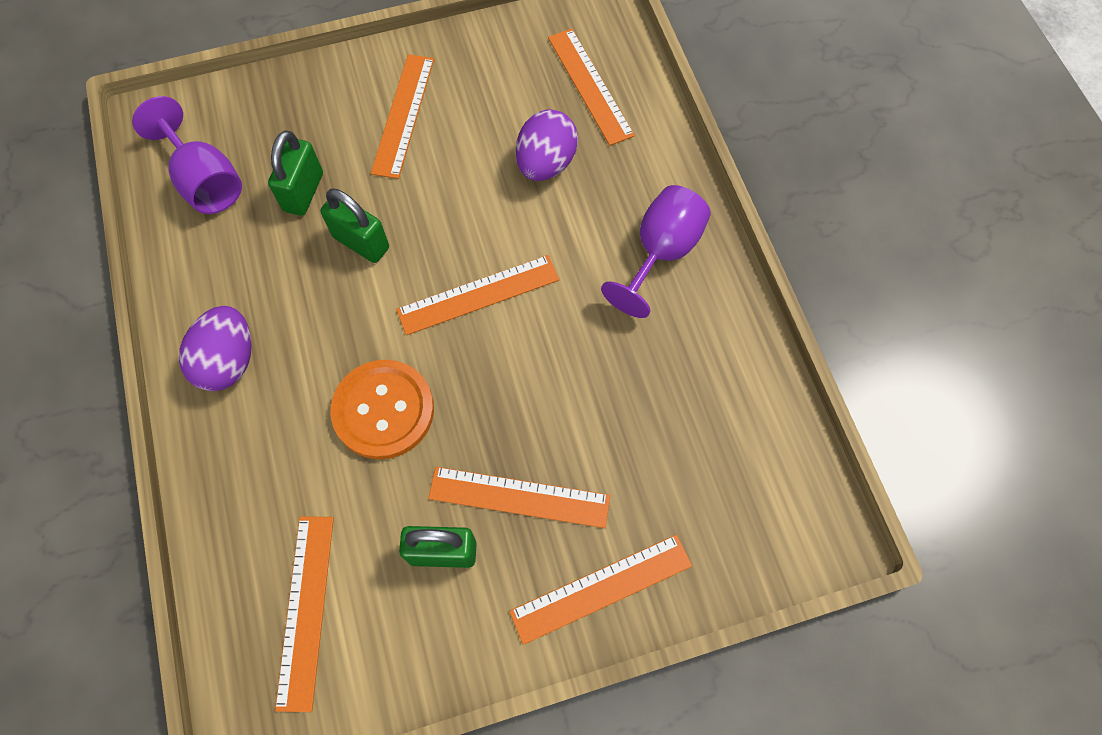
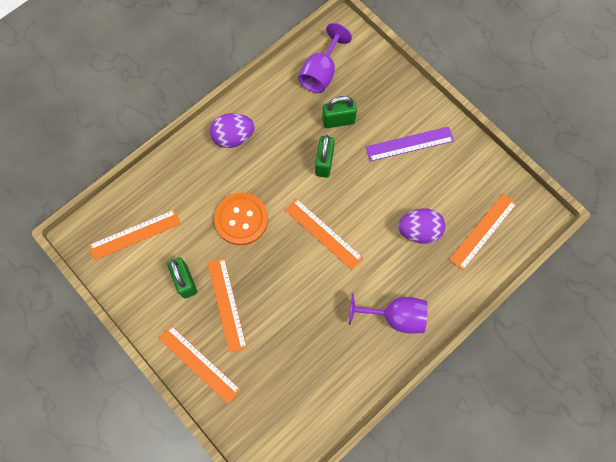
camera: 65 degrees right, 5 degrees up
(403, 115) = (409, 144): orange ruler -> purple ruler

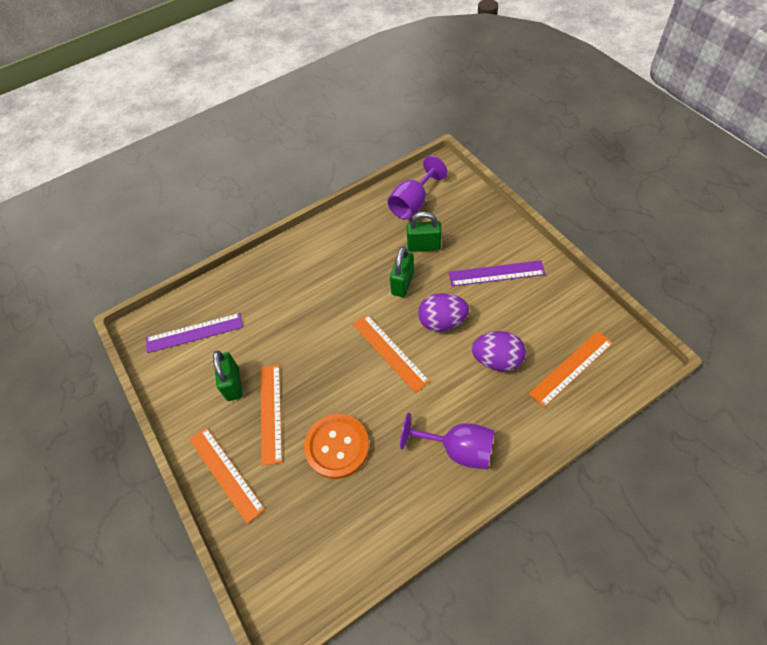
camera: 15 degrees right, 15 degrees down
(135, 234) = (194, 333): orange ruler -> purple ruler
(233, 137) = (314, 253): purple egg -> purple egg (442, 322)
(241, 219) = (305, 329): orange button -> orange button (337, 446)

